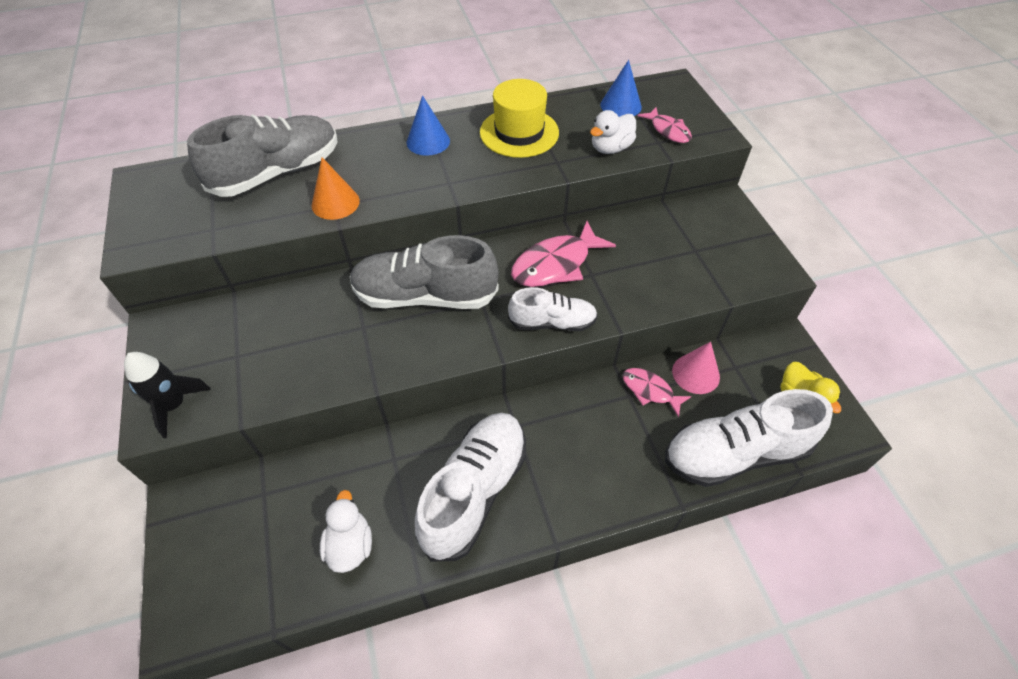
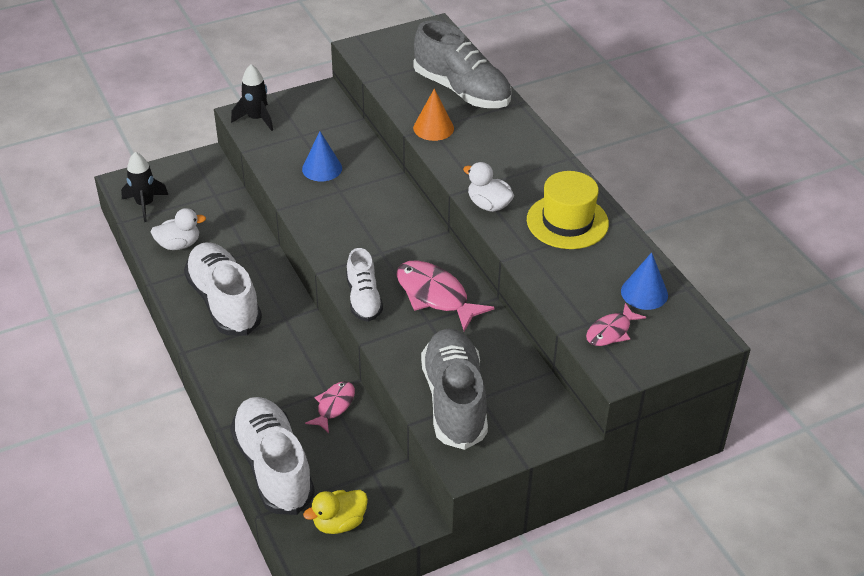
camera: 80 degrees right, 10 degrees down
(246, 593) = (145, 204): none -> black rocket
(425, 296) = (379, 219): grey shoe -> grey shoe (454, 400)
(428, 141) = (532, 165): blue cone -> blue cone (322, 168)
(475, 491) = (224, 302): white shoe -> white shoe turned 135 degrees counterclockwise
(610, 148) = (564, 288): white duck -> white duck (488, 205)
(696, 373) = (359, 440): pink cone -> none

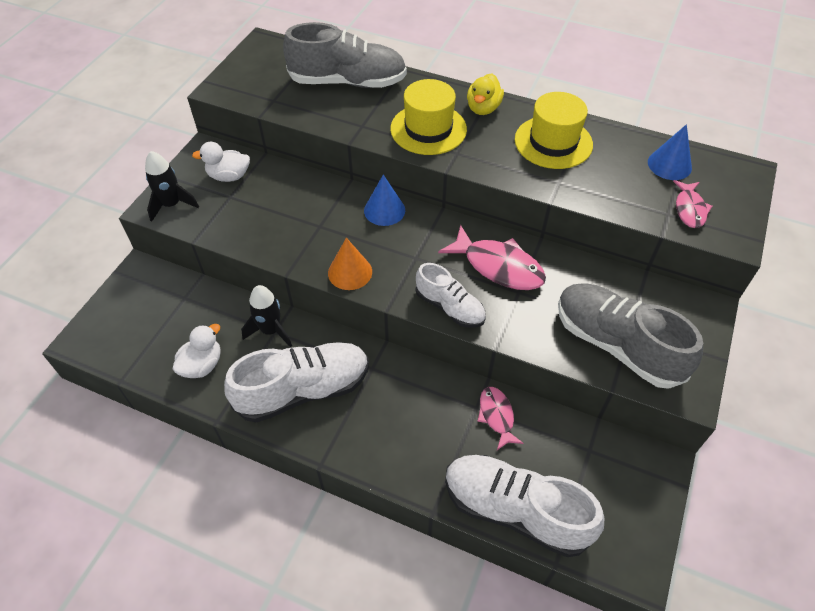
camera: 40 degrees left, 10 degrees up
(145, 204) = (126, 348): black rocket -> black rocket (270, 330)
(224, 302) = (303, 390): white shoe -> white shoe turned 135 degrees clockwise
(322, 168) = (282, 215): blue cone -> blue cone (384, 210)
(339, 523) = (618, 516): yellow duck -> yellow duck (483, 108)
(433, 128) = (364, 124): orange cone -> orange cone (350, 272)
(435, 296) = (498, 266): pink fish -> pink fish turned 150 degrees counterclockwise
(478, 158) = (428, 129): none -> yellow hat
(488, 205) = (484, 163): white duck -> white duck (229, 176)

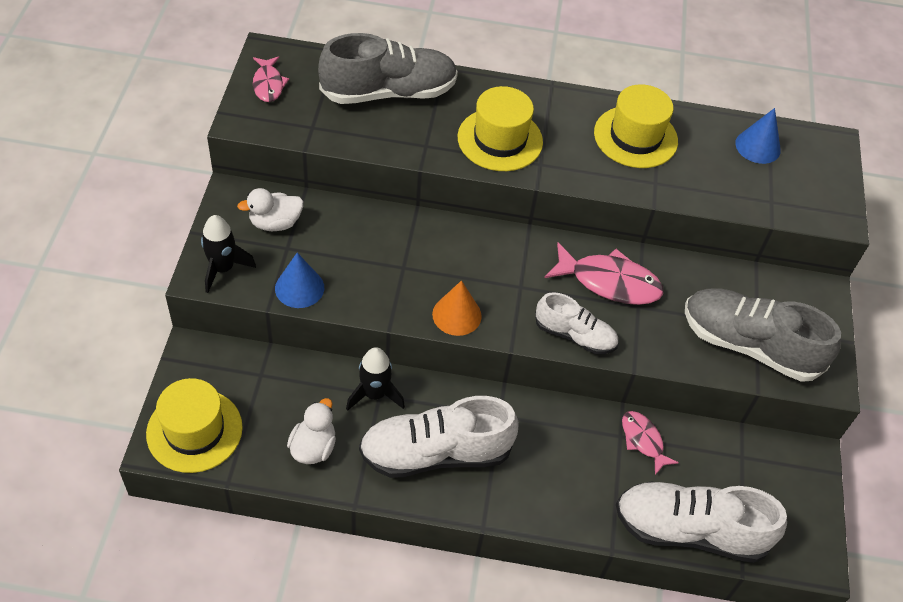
camera: 20 degrees left, 0 degrees up
(113, 333) = (194, 430): none -> yellow hat
(303, 390) = (436, 453): white shoe -> white shoe turned 150 degrees counterclockwise
(384, 210) = (467, 237): blue cone -> blue cone (299, 288)
(483, 108) = (549, 106): yellow duck -> none
(689, 209) = (790, 193): pink fish -> pink fish (268, 84)

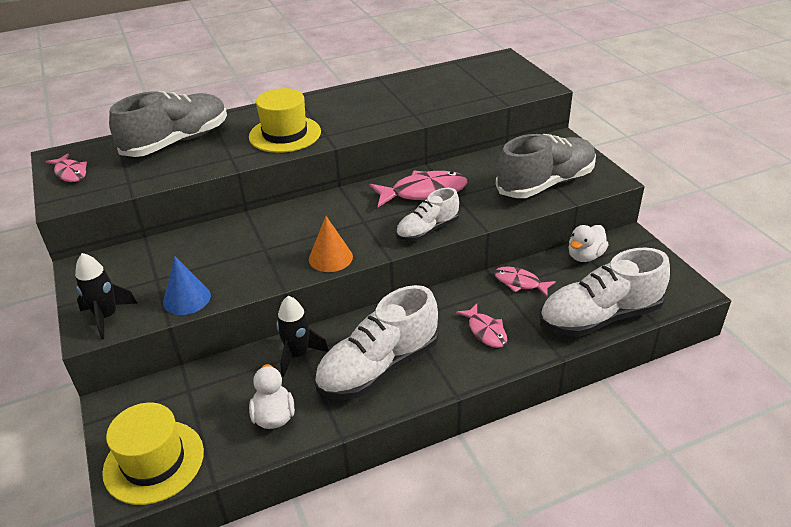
camera: 25 degrees left, 15 degrees down
(275, 223) = (134, 268): white duck -> white duck (585, 256)
(563, 475) = (485, 331): none -> pink fish
(574, 335) = (427, 230): white shoe -> white shoe turned 150 degrees clockwise
(635, 137) = (378, 99): yellow hat -> none
(749, 345) = (545, 184): grey shoe -> grey shoe turned 150 degrees clockwise
(758, 146) = (460, 75): blue cone -> none

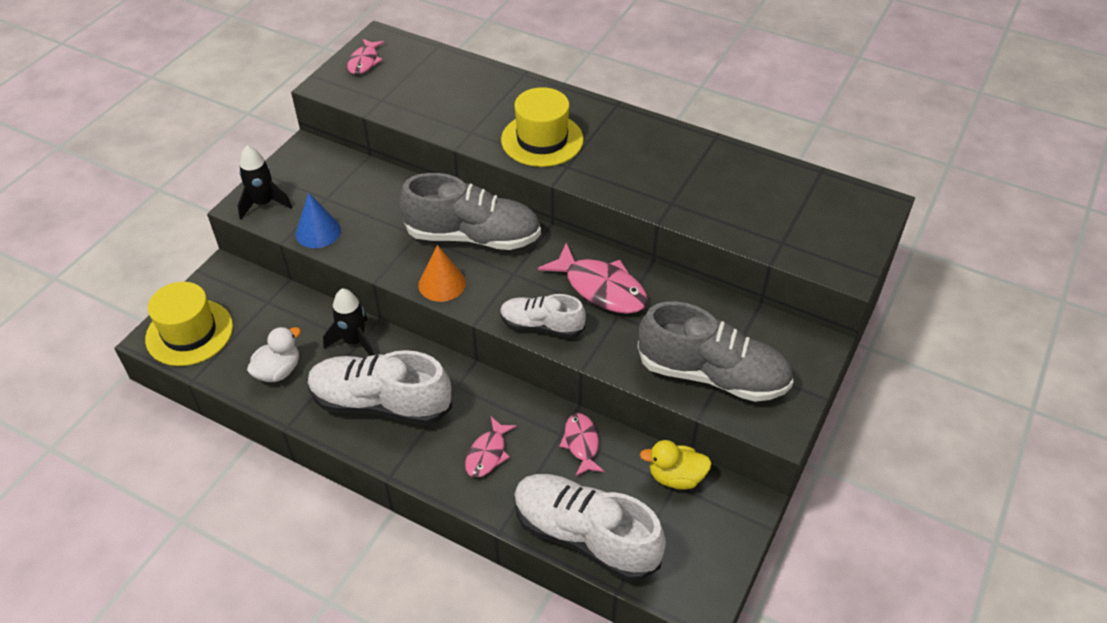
camera: 50 degrees right, 10 degrees up
(177, 142) = (464, 85): grey shoe -> grey shoe (473, 236)
(585, 256) = (675, 477): white duck -> yellow duck

